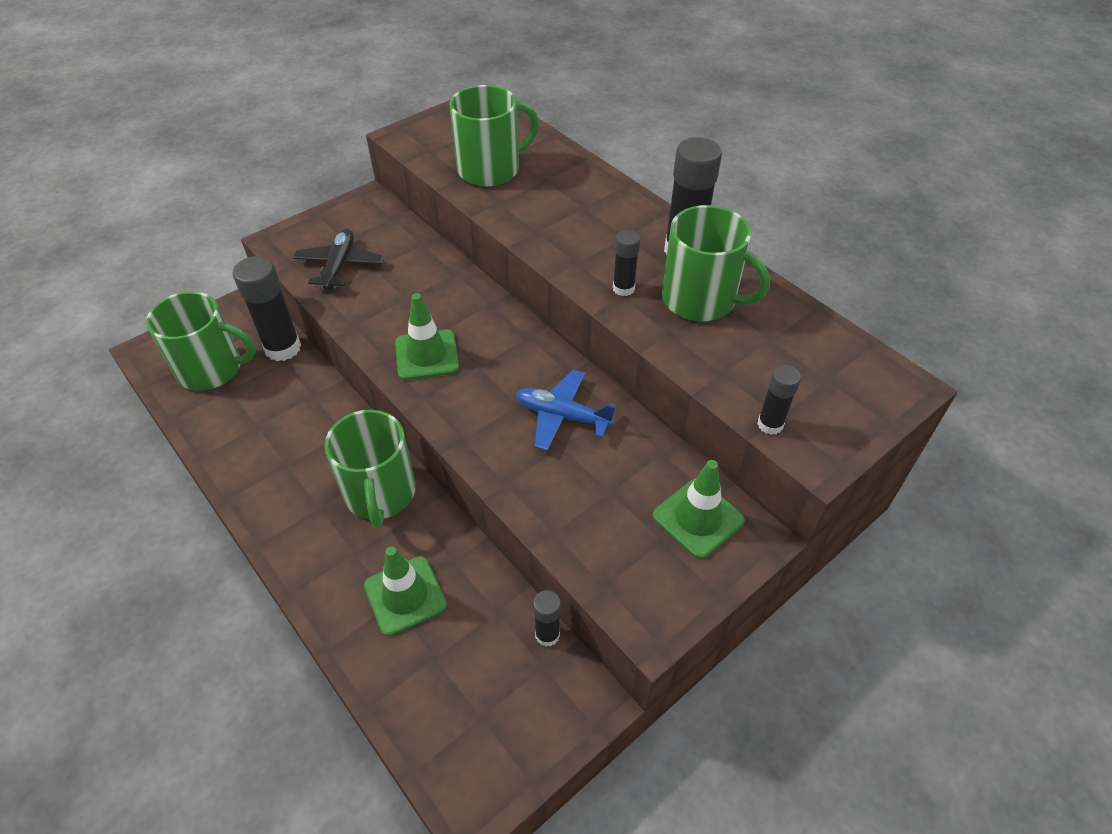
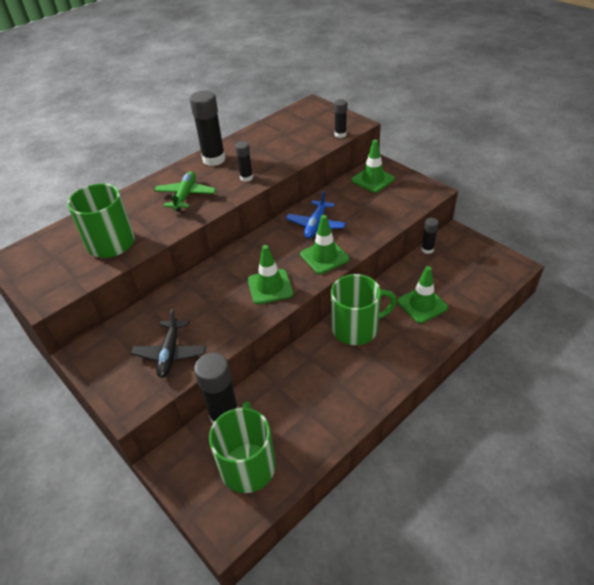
camera: 90 degrees left, 5 degrees down
(340, 266) = (170, 353): black plane -> black plane turned 90 degrees counterclockwise
(477, 422) = (324, 257): none -> green traffic cone
(582, 226) = (185, 196): none -> green plane
(700, 299) = (255, 153): green mug -> none

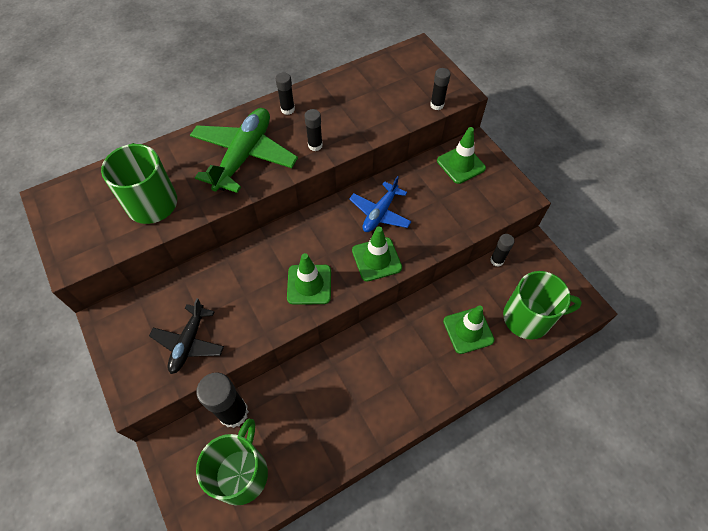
camera: 10 degrees right, 15 degrees up
(185, 196) = (244, 156): green plane -> green plane, size x1.63
(214, 159) = (287, 109): black glue stick -> black glue stick, size x0.54
(356, 328) = (391, 342): green mug -> green mug (528, 318)

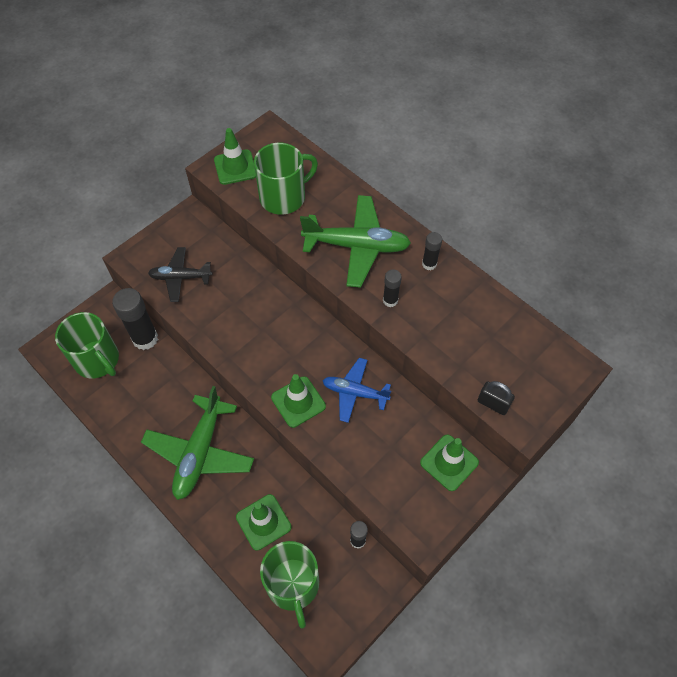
camera: 75 degrees right, 0 degrees up
(241, 473) = (97, 360): green mug -> green mug turned 45 degrees clockwise
(309, 284) = (256, 350): green traffic cone -> green traffic cone (235, 167)
(386, 375) = (200, 452): none -> green plane
(437, 105) = (493, 404): black glue stick -> black padlock

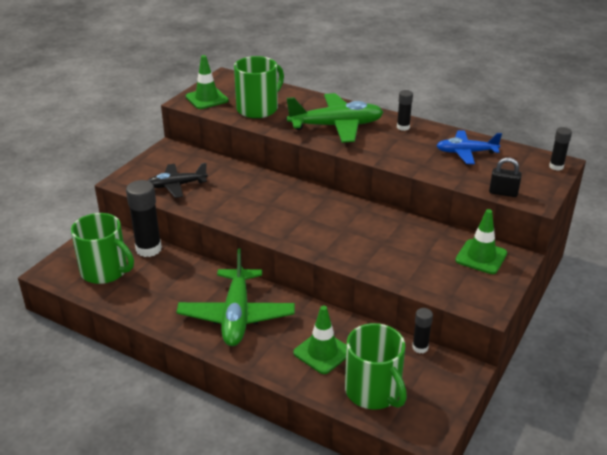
camera: 15 degrees left, 25 degrees down
(298, 402) = (325, 243): green traffic cone -> none
(355, 393) = (373, 229): blue plane -> blue plane (466, 152)
(390, 300) = (382, 150): black glue stick -> black glue stick (556, 166)

